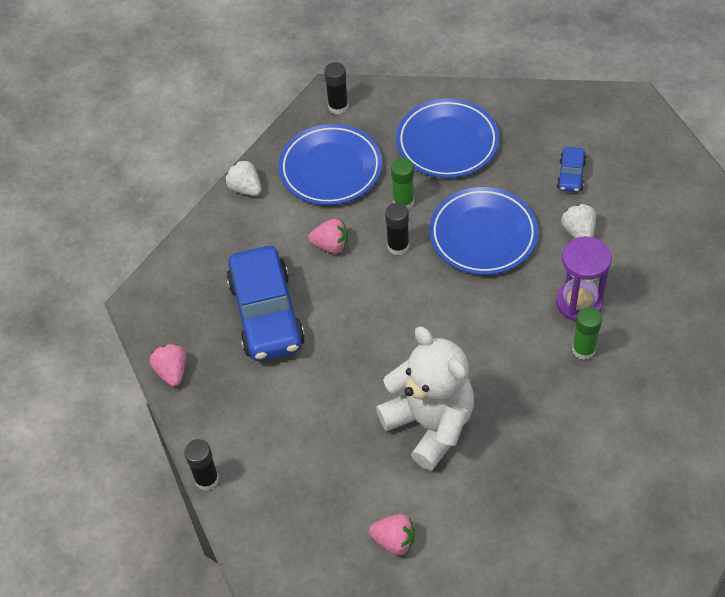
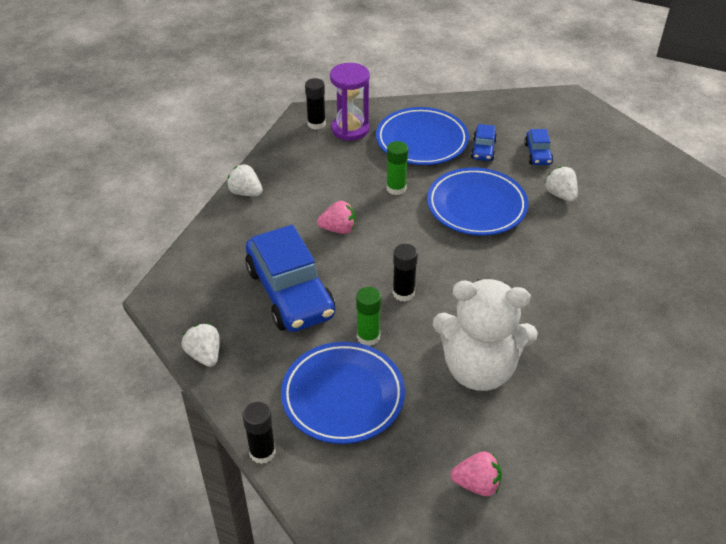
camera: 15 degrees left, 10 degrees down
(172, 372) = (204, 355): pink strawberry -> white strawberry
(330, 169) = (322, 170): blue plate -> blue plate (343, 396)
(398, 246) = (401, 223): black glue stick -> black glue stick (403, 293)
(430, 424) = (479, 369): white teddy bear -> white teddy bear turned 150 degrees clockwise
(512, 162) = (483, 149): none -> blue car
(579, 302) = (582, 249): purple hourglass -> purple hourglass (350, 129)
(583, 350) = (600, 286): green glue stick -> green glue stick (368, 336)

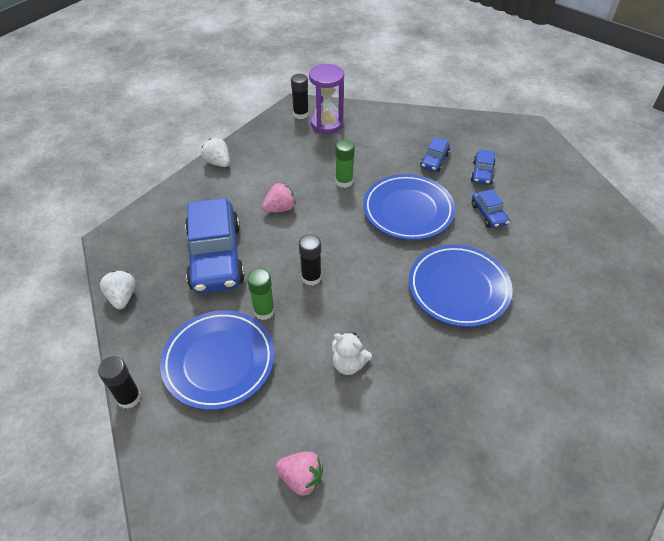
camera: 15 degrees right, 5 degrees up
(338, 229) = (280, 208): pink strawberry -> pink strawberry turned 45 degrees counterclockwise
(422, 141) = (383, 143): blue plate -> blue plate (458, 288)
(479, 369) = (349, 364): white teddy bear -> white teddy bear, size x0.44
(560, 195) = (488, 214): white strawberry -> blue car

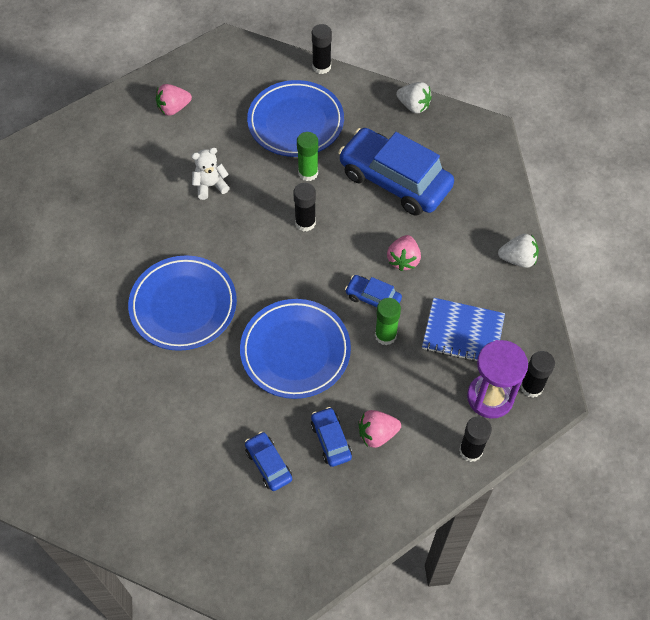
camera: 135 degrees right, 10 degrees up
(300, 154) = (463, 333): none -> blue notebook
(365, 113) = (470, 450): none -> black glue stick
(405, 147) = (377, 434): none -> pink strawberry
(488, 214) = (219, 410): blue car -> blue car (373, 298)

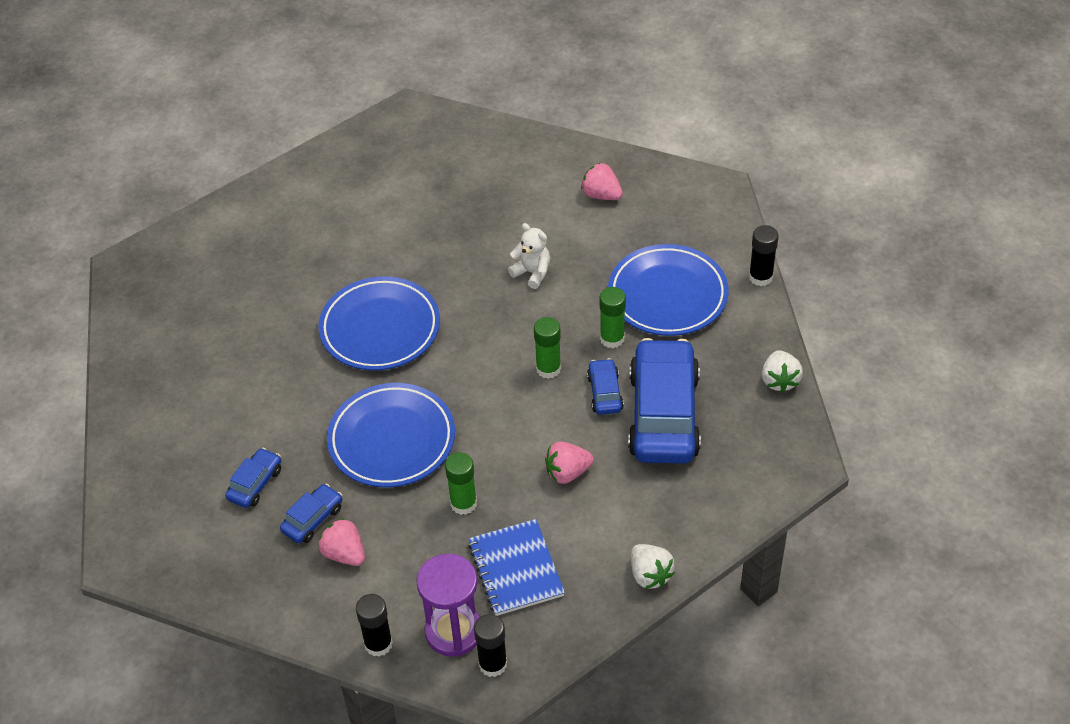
camera: 60 degrees right, 10 degrees down
(305, 223) = (548, 368): black glue stick -> green glue stick
(373, 298) = (500, 470): blue car -> blue car (605, 393)

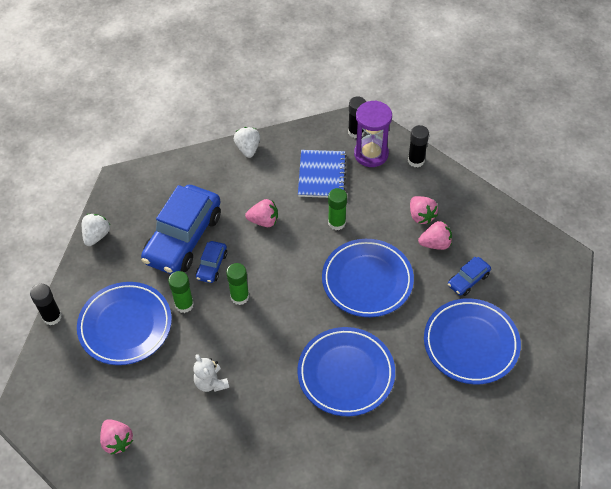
camera: 160 degrees left, 5 degrees up
(236, 407) = (471, 343): none -> blue plate
(313, 519) = (435, 244): blue car -> pink strawberry

